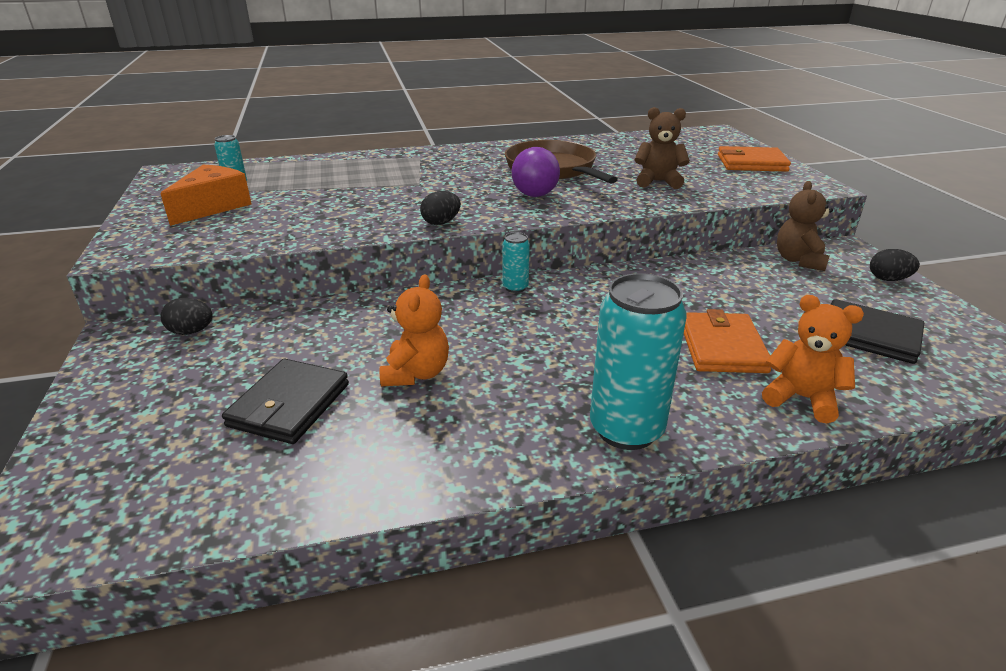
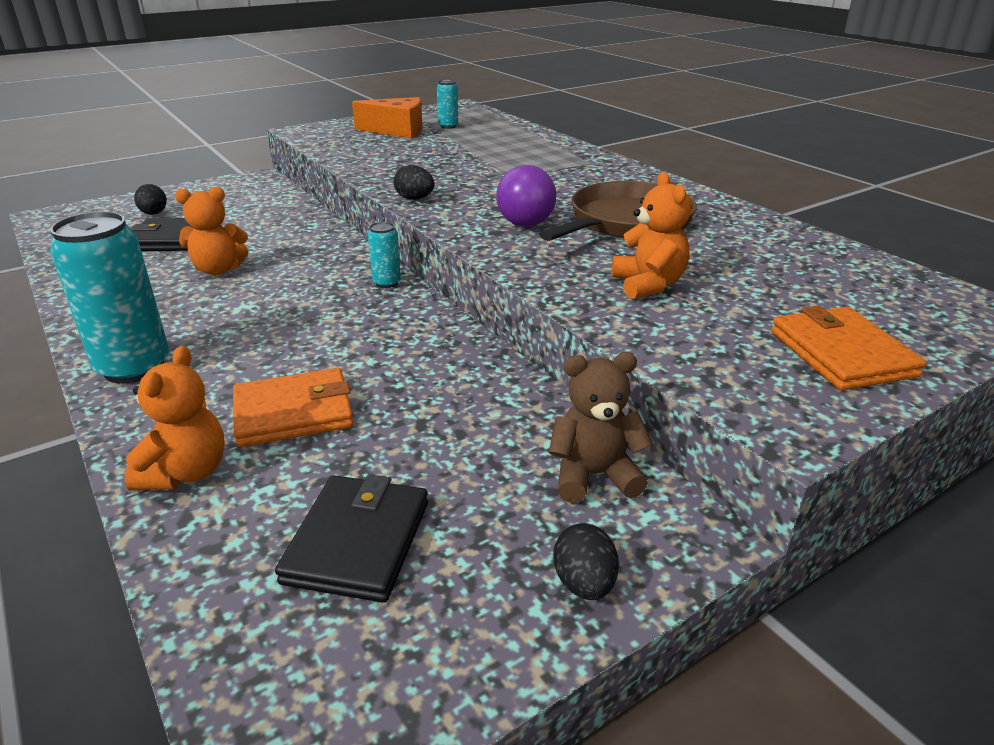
camera: 70 degrees right, 0 degrees up
(191, 332) = (266, 192): black egg -> black egg (154, 214)
(658, 182) = (648, 285): brown teddy bear -> orange teddy bear

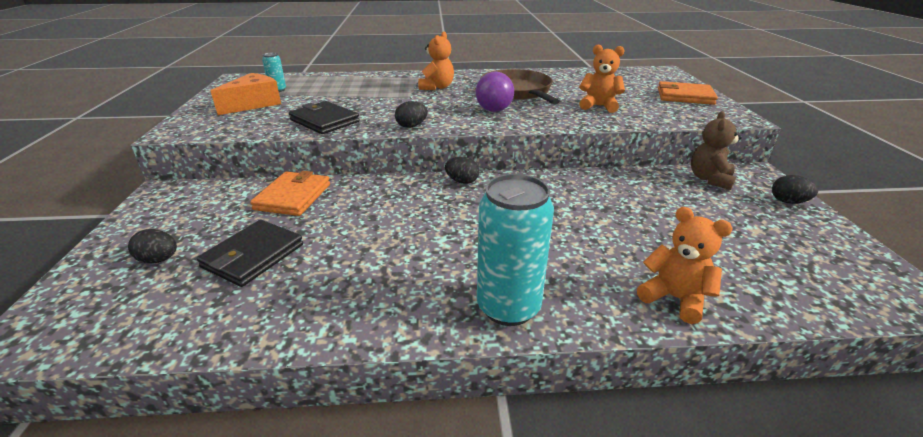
camera: 60 degrees left, 0 degrees up
(218, 269) = (357, 241): orange teddy bear -> orange teddy bear (437, 87)
(293, 412) = (616, 246): orange wallet -> orange wallet (293, 197)
(357, 542) = (755, 249): black wallet -> black wallet (324, 121)
(387, 283) = (462, 181): turquoise can -> black egg

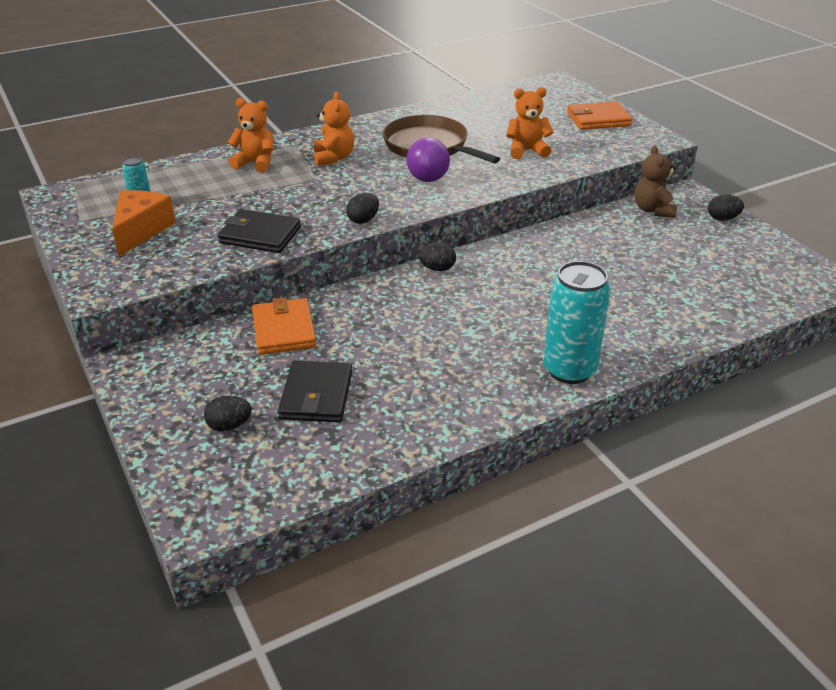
camera: 25 degrees left, 5 degrees up
(674, 298) = (679, 327): orange teddy bear -> orange teddy bear (255, 163)

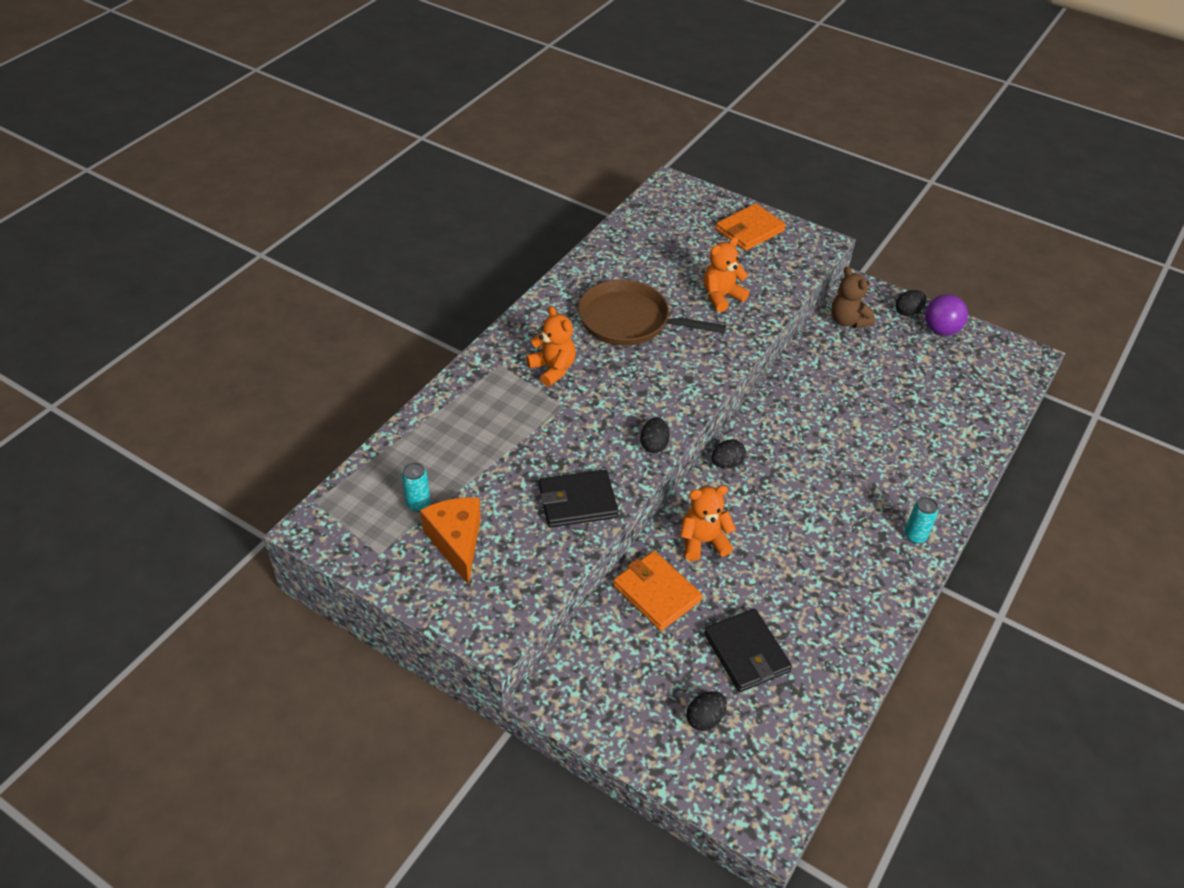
camera: 30 degrees left, 10 degrees up
(255, 163) = (482, 404): orange teddy bear -> orange teddy bear (703, 542)
(428, 179) = (665, 368): purple ball -> purple ball (940, 330)
(569, 370) = (915, 536): turquoise can -> turquoise can, size x0.48

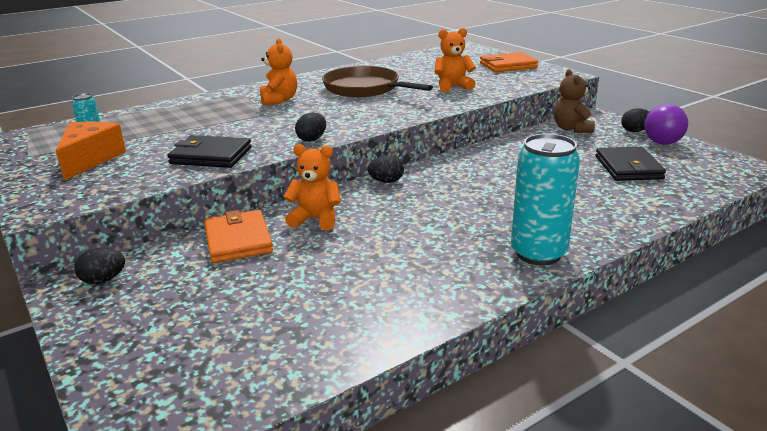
camera: 25 degrees right, 20 degrees down
(705, 719) = (179, 333): black egg -> black egg (103, 280)
(746, 652) = (277, 295): black wallet -> black wallet (628, 167)
(915, 536) = (538, 253): turquoise can -> turquoise can, size x2.08

